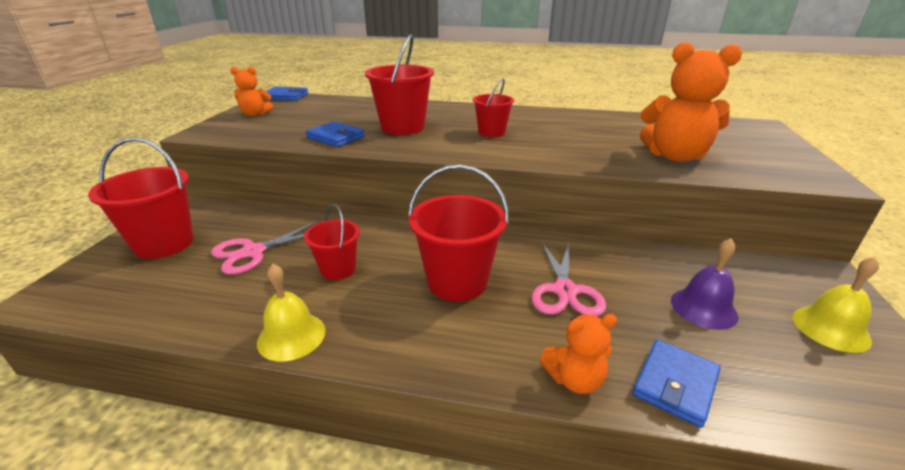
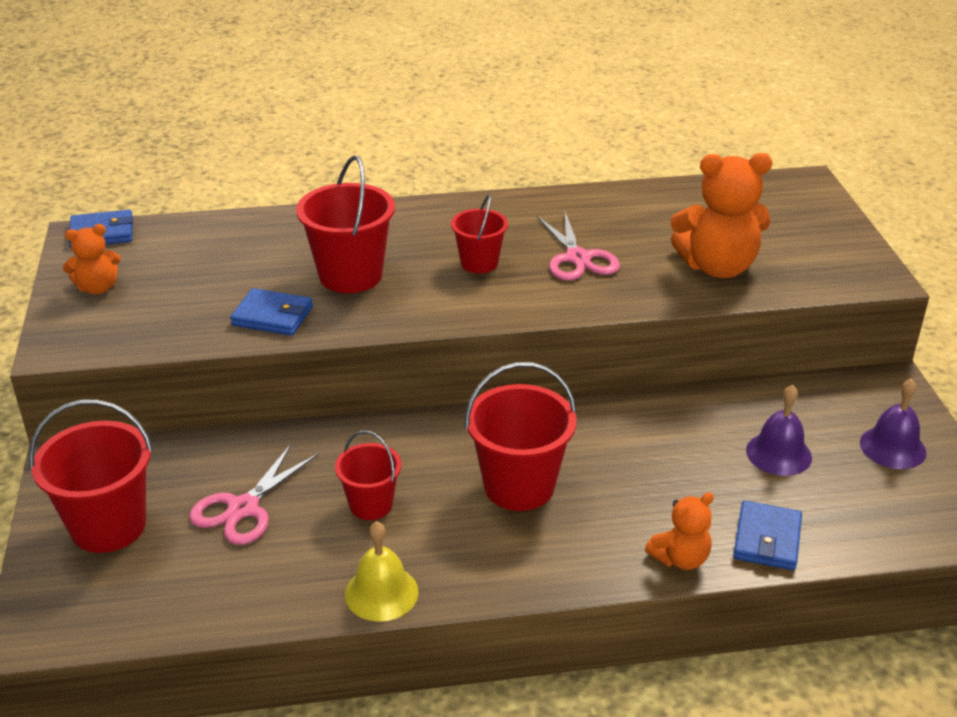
camera: 20 degrees left, 5 degrees up
(565, 291) = (638, 468): pink scissors -> pink scissors (578, 258)
(830, 328) = (892, 447): yellow bell -> purple bell

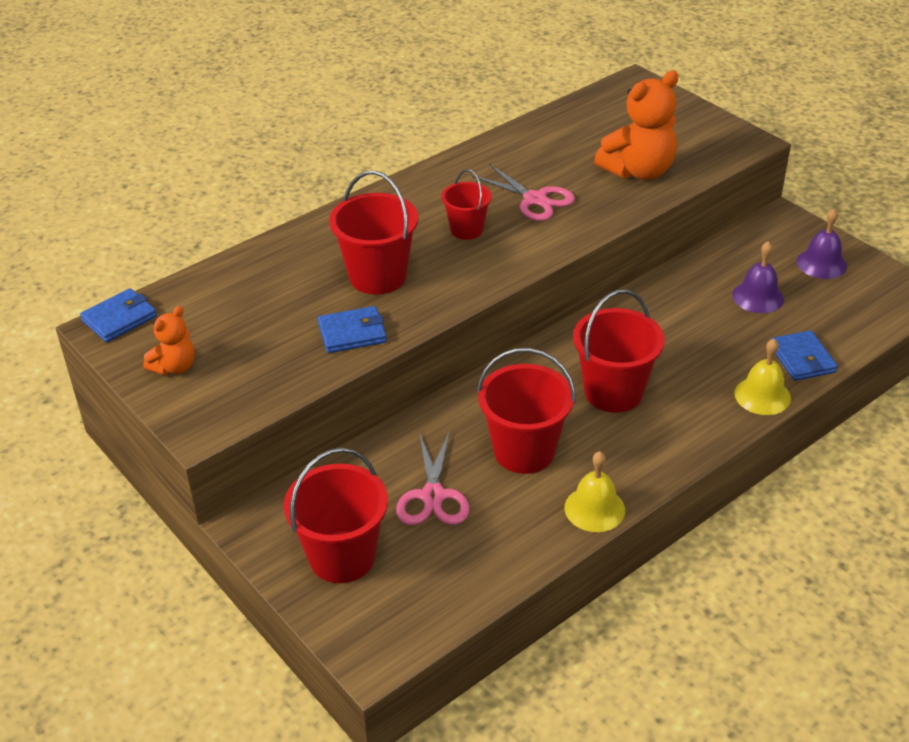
camera: 30 degrees left, 5 degrees up
(371, 505) = (524, 451): red bucket -> red bucket, size x1.67
(680, 558) = (762, 395): orange teddy bear -> yellow bell

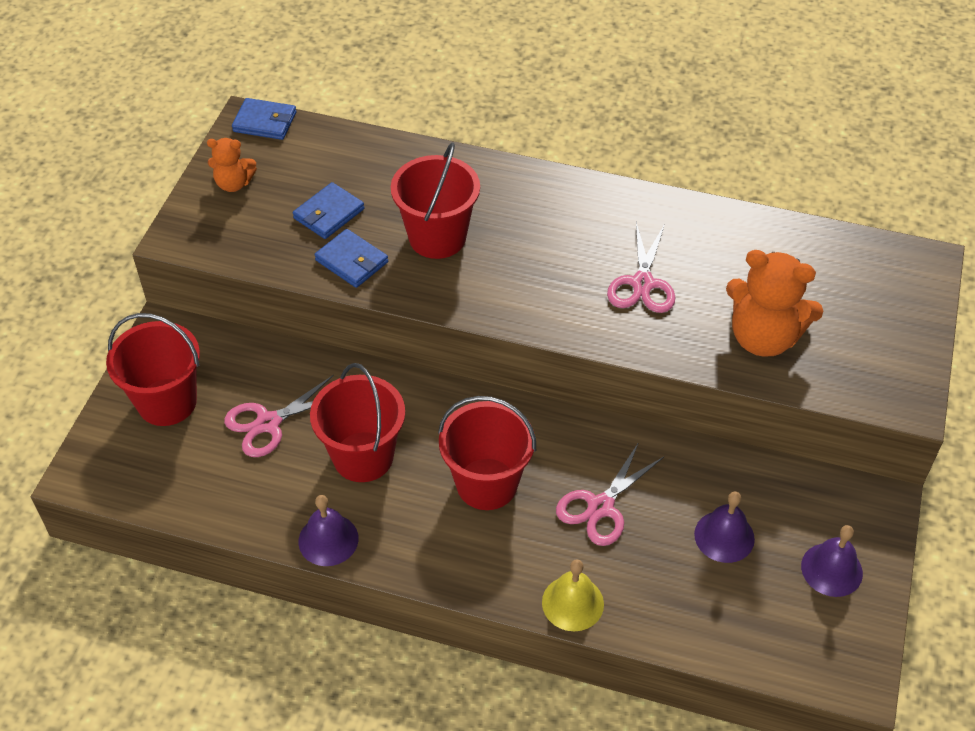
camera: 55 degrees right, 10 degrees up
(466, 230) = (553, 260): red bucket -> none
(594, 509) = (328, 539): yellow bell -> purple bell
(685, 343) = (600, 507): none -> pink scissors
(802, 359) = (656, 614): blue wallet -> blue wallet (329, 214)

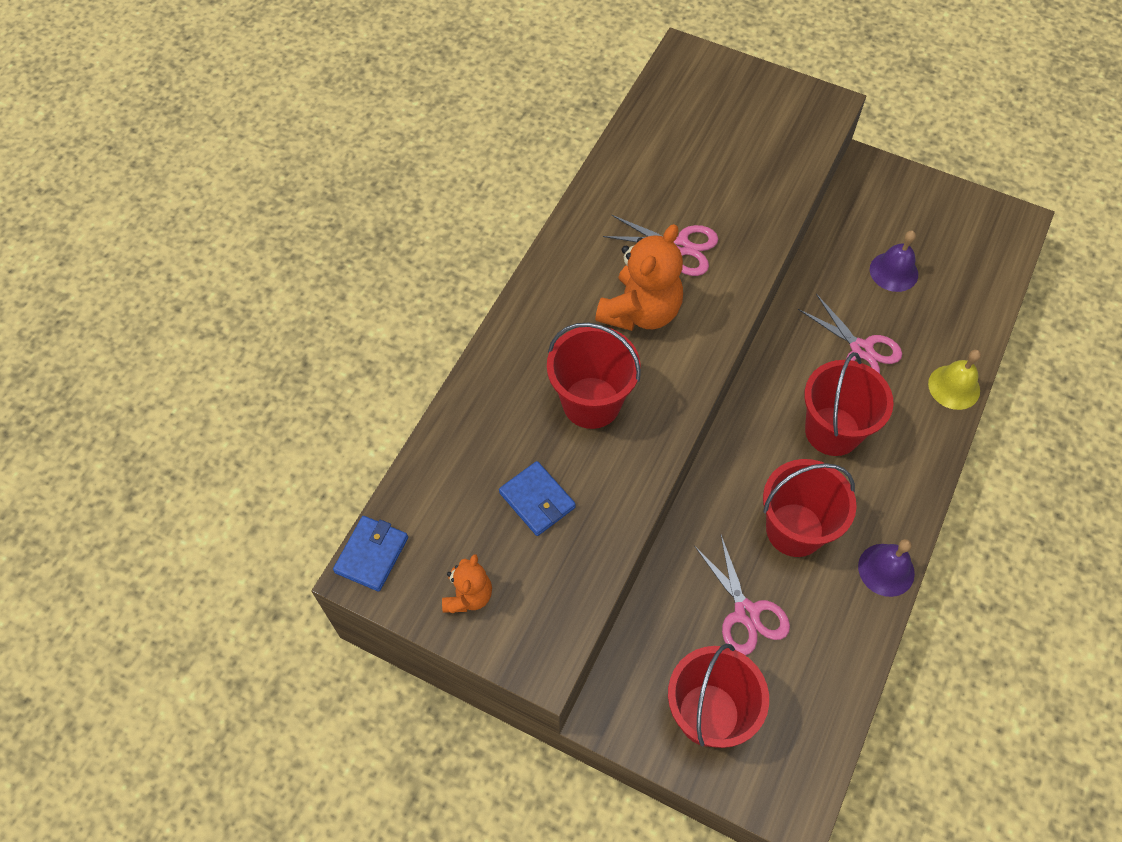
camera: 80 degrees left, 10 degrees up
(352, 261) = (611, 485): blue wallet -> none
(763, 337) = (753, 177): orange teddy bear -> orange teddy bear (640, 311)
(831, 569) = (926, 212): purple bell -> none

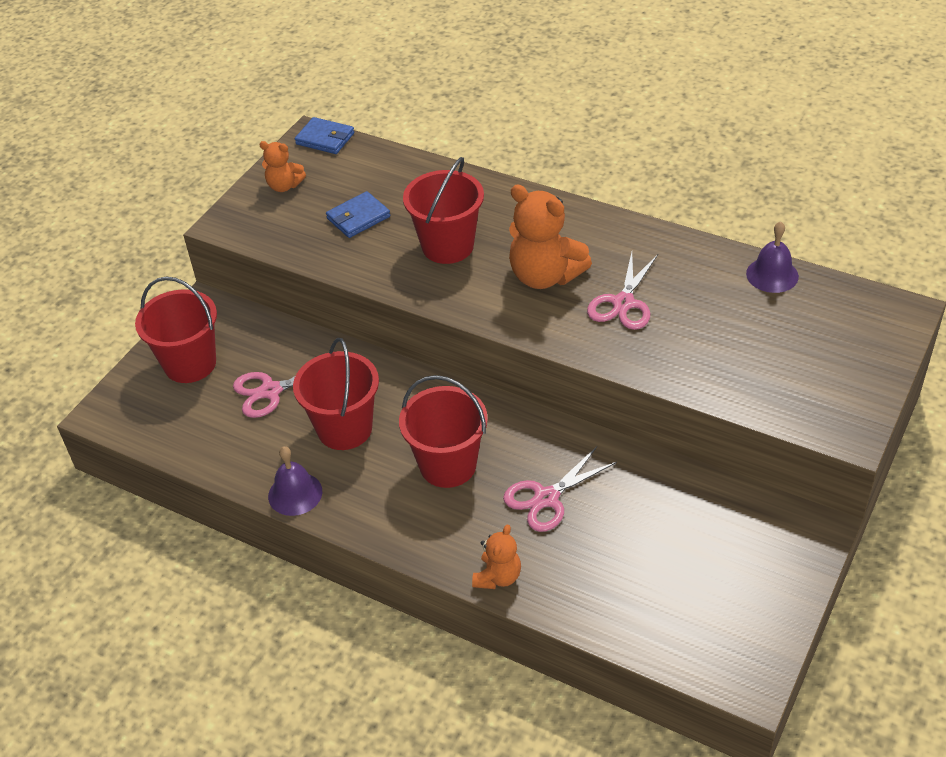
camera: 95 degrees right, 15 degrees down
(893, 271) = (655, 539): purple bell -> purple bell (772, 275)
(954, 387) = (498, 577): yellow bell -> orange teddy bear

